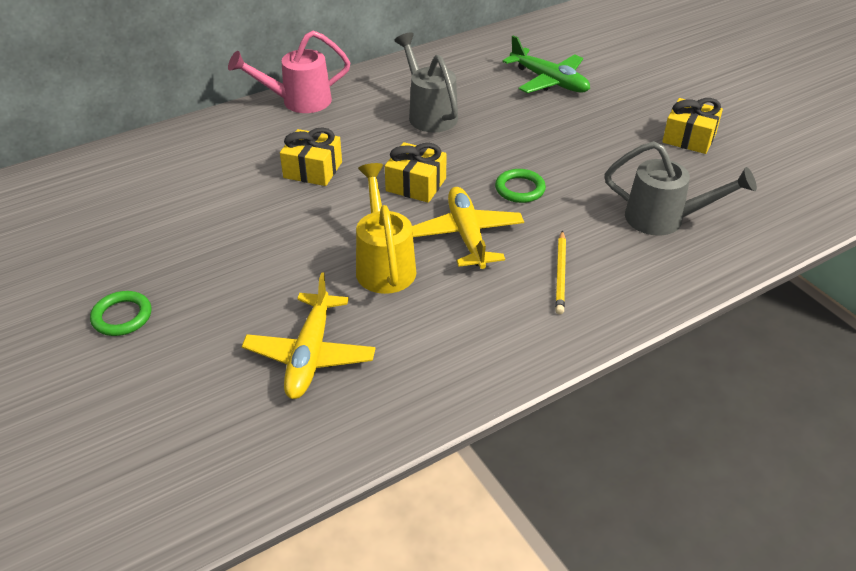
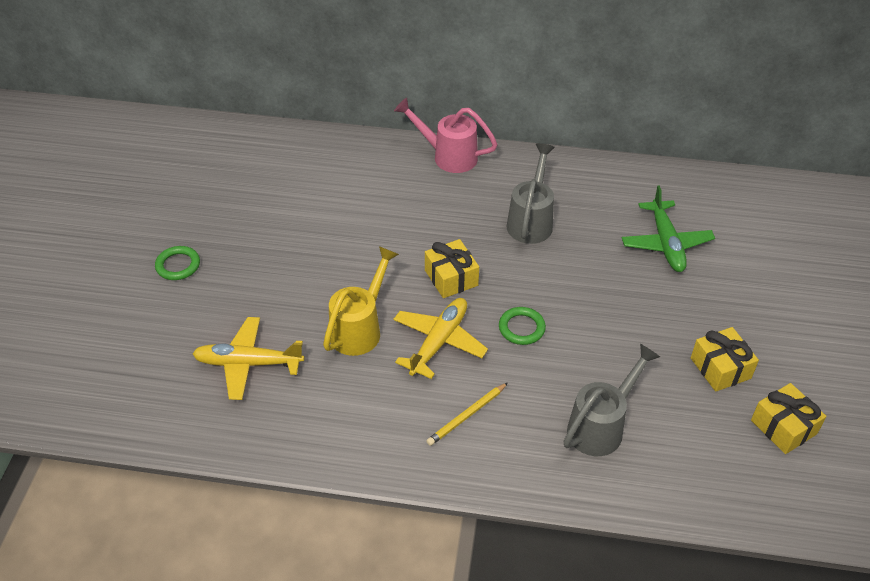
camera: 40 degrees right, 5 degrees up
(310, 355) = (248, 363): yellow plane -> yellow plane turned 45 degrees clockwise
(313, 170) = (395, 223): yellow gift -> yellow gift (783, 427)
(665, 219) = (601, 425): grey watering can -> grey watering can turned 105 degrees counterclockwise

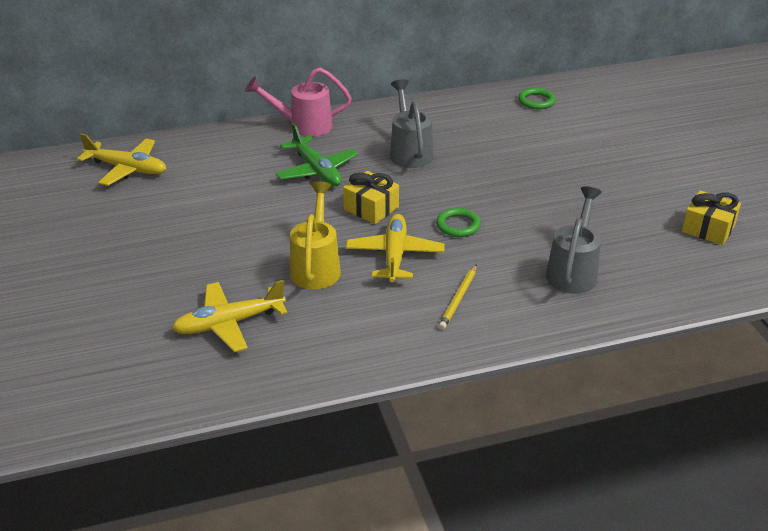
camera: 25 degrees left, 10 degrees down
(178, 265) = (101, 270): green ring -> green ring (536, 101)
(262, 158) = (127, 169): none -> yellow plane
(666, 243) = (530, 138): green plane -> green plane (316, 171)
(720, 368) = (634, 206): yellow gift -> none

